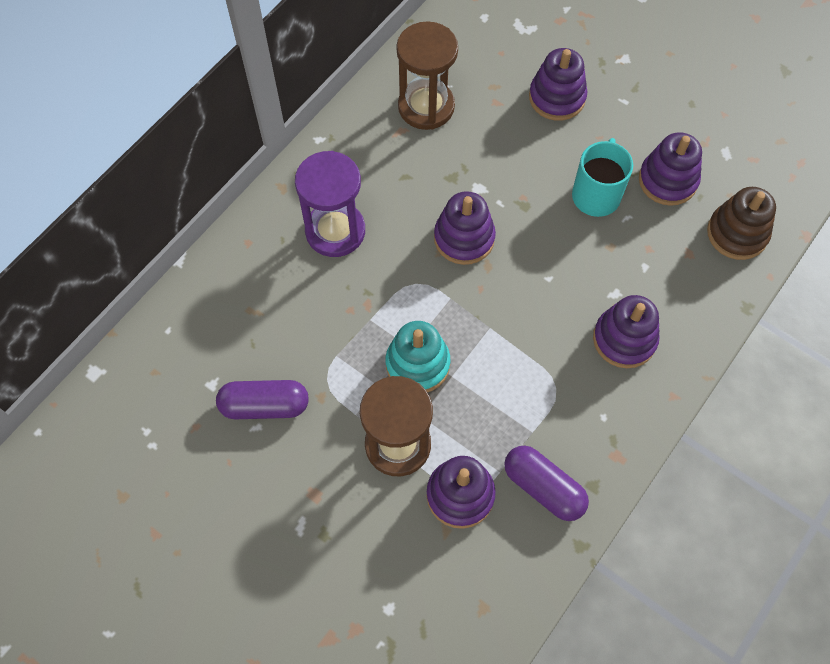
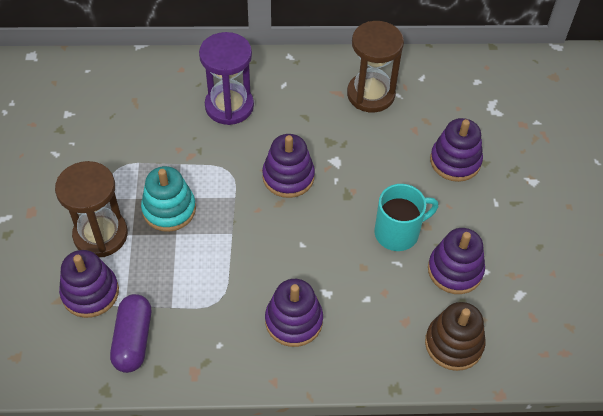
camera: 50 degrees right, 10 degrees down
(265, 405) = (73, 148): purple capsule -> none

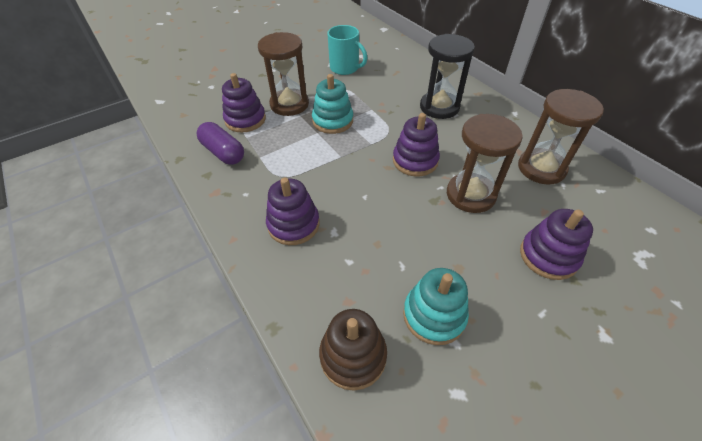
camera: 60 degrees right, 5 degrees down
(133, 339) = (223, 152): purple capsule -> purple capsule turned 75 degrees clockwise
(229, 106) = (439, 107): purple hourglass -> black hourglass
(361, 165) = (470, 195): none -> brown hourglass
(398, 232) = (432, 251): turquoise mug -> turquoise mug (345, 68)
(455, 270) = (434, 315): purple stacking toy -> turquoise stacking toy

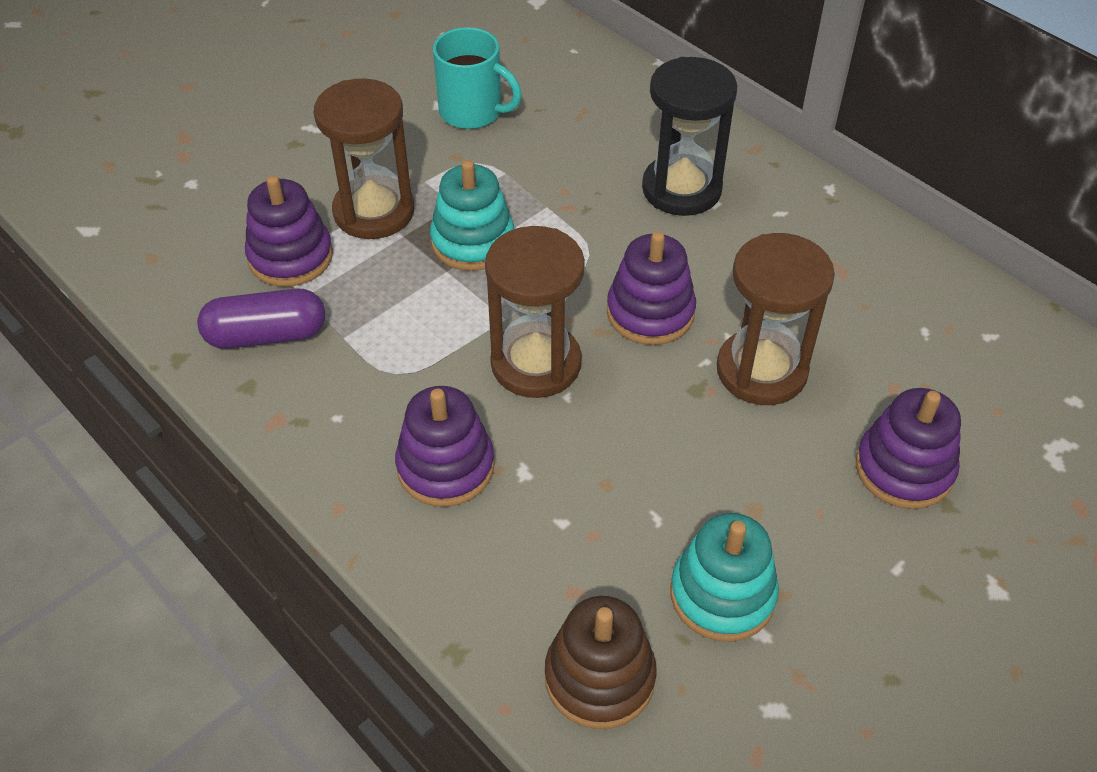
camera: 10 degrees left, 0 degrees up
(223, 152) = (266, 335): purple capsule -> purple capsule turned 45 degrees counterclockwise
(541, 168) = (885, 303): brown hourglass -> brown hourglass (536, 363)

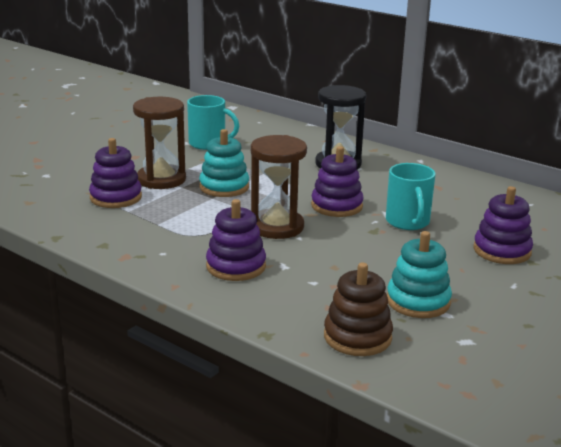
camera: 10 degrees left, 25 degrees down
(266, 335) = (109, 226): purple capsule -> none
(761, 370) = (408, 222): brown hourglass -> turquoise mug

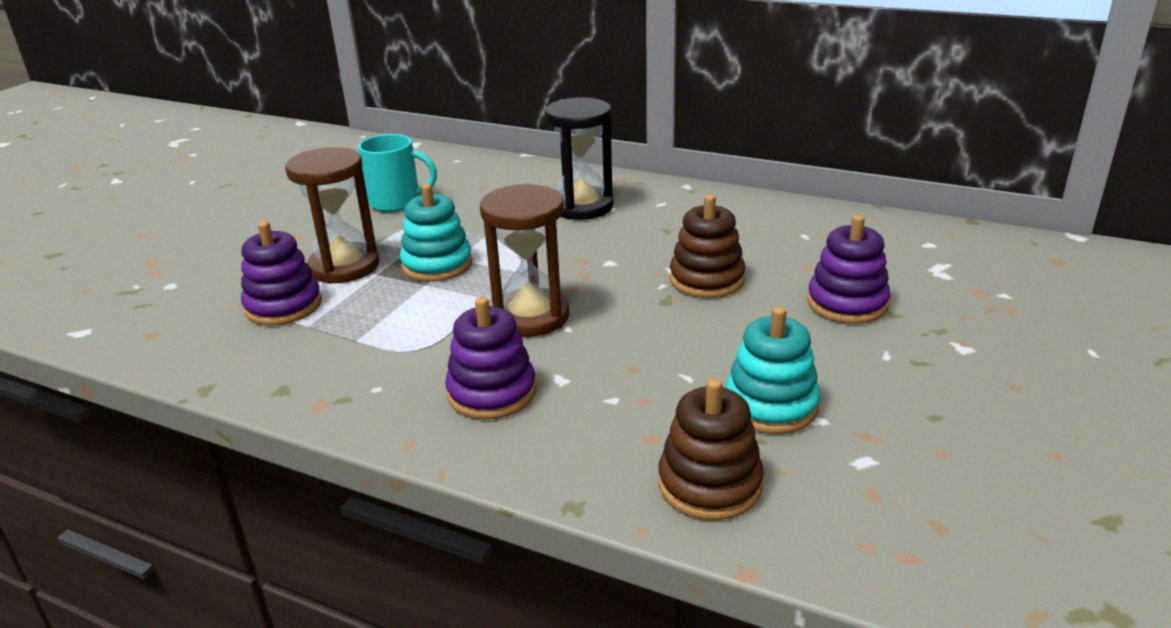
camera: 10 degrees left, 5 degrees up
(336, 206) = (602, 270): purple stacking toy -> none
(408, 222) = (707, 280): turquoise mug -> brown stacking toy

